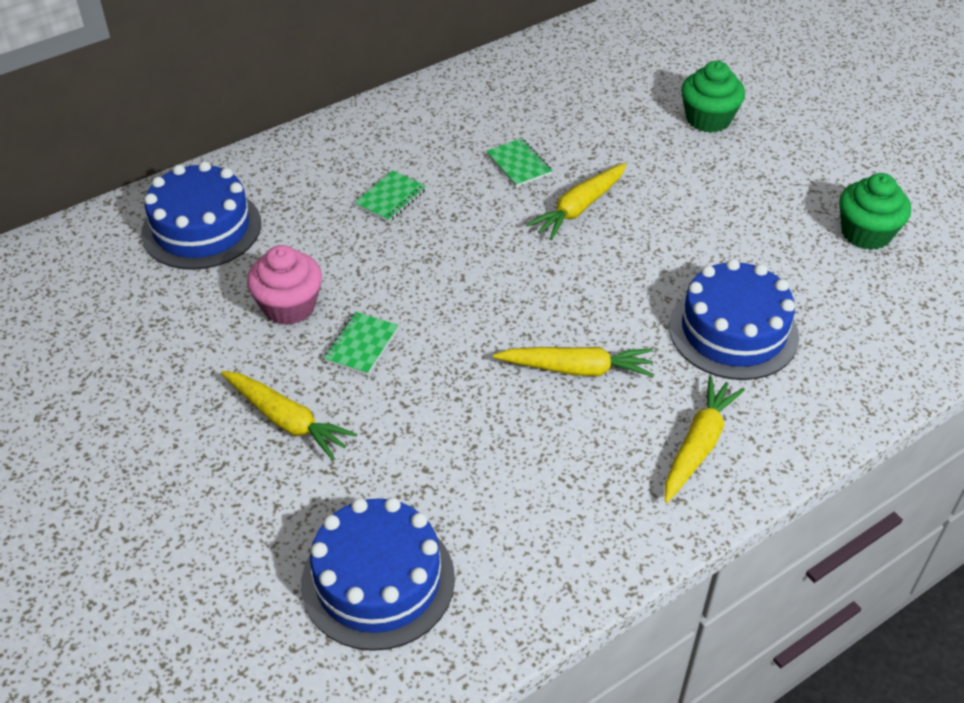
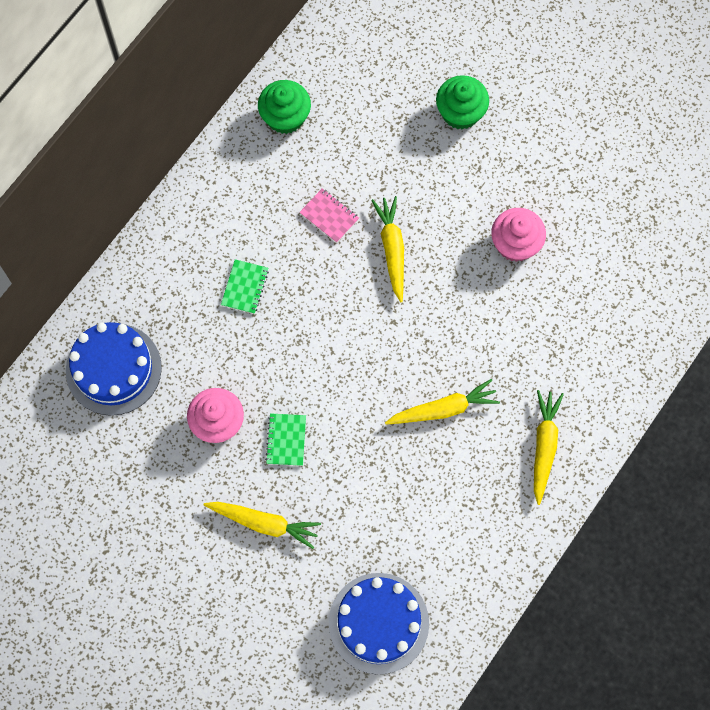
camera: 20 degrees left, 25 degrees up
(518, 164) = (329, 216): green notebook -> pink notebook
(579, 208) = (392, 249): yellow carrot -> yellow carrot turned 150 degrees clockwise
(732, 239) = (515, 244): none -> pink cupcake
(733, 331) = (540, 336): blue cake -> none
(866, 233) = (610, 204): green cupcake -> green cupcake (285, 117)

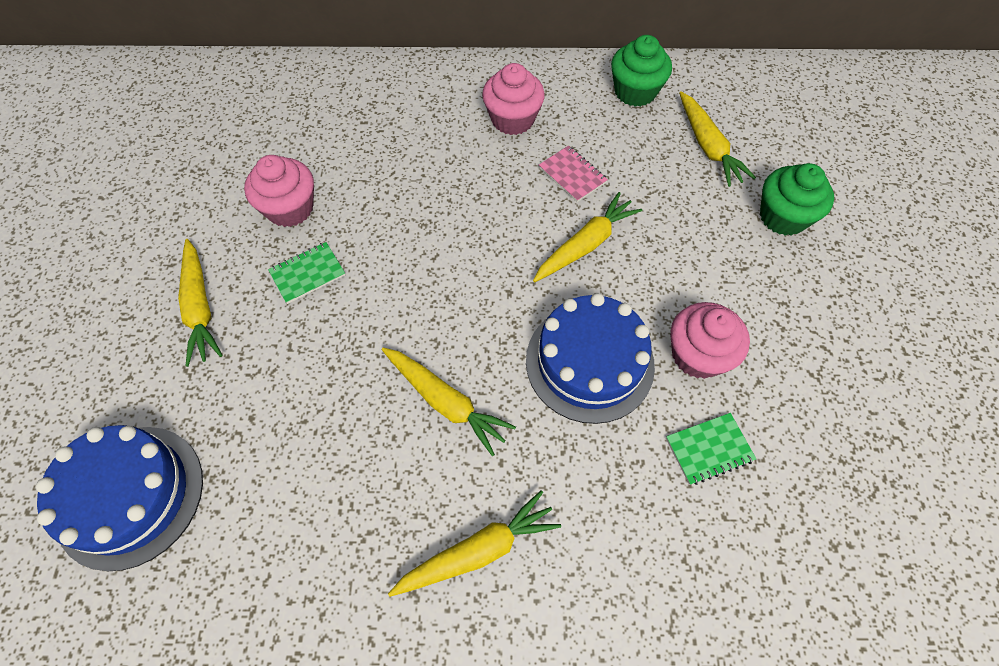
camera: 55 degrees right, 10 degrees down
(113, 369) = (293, 108): blue cake -> blue cake (589, 362)
(245, 287) = (445, 153): green notebook -> green notebook (709, 449)
(247, 220) = (512, 119): none -> pink cupcake
(329, 216) = (572, 175): pink notebook -> pink notebook turned 45 degrees counterclockwise
(371, 110) = (707, 146): none -> yellow carrot

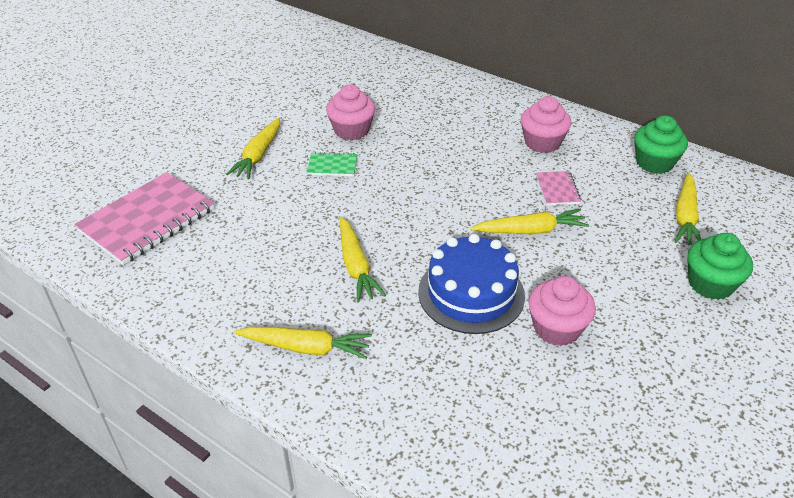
camera: 35 degrees right, 20 degrees down
(130, 495) = (147, 220): blue cake -> pink notebook
(709, 449) = (513, 383): green notebook -> none

